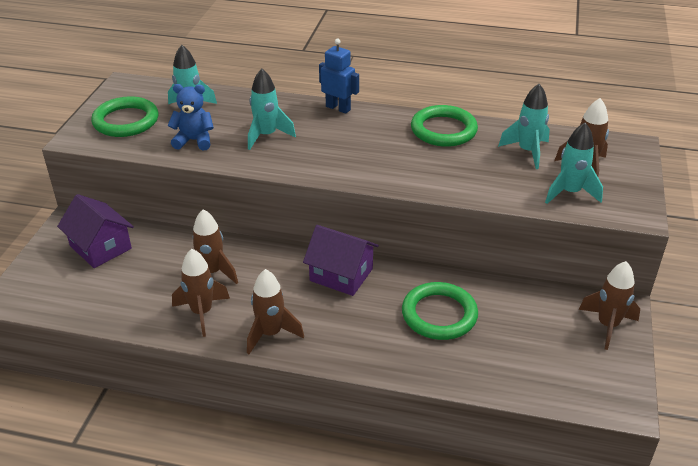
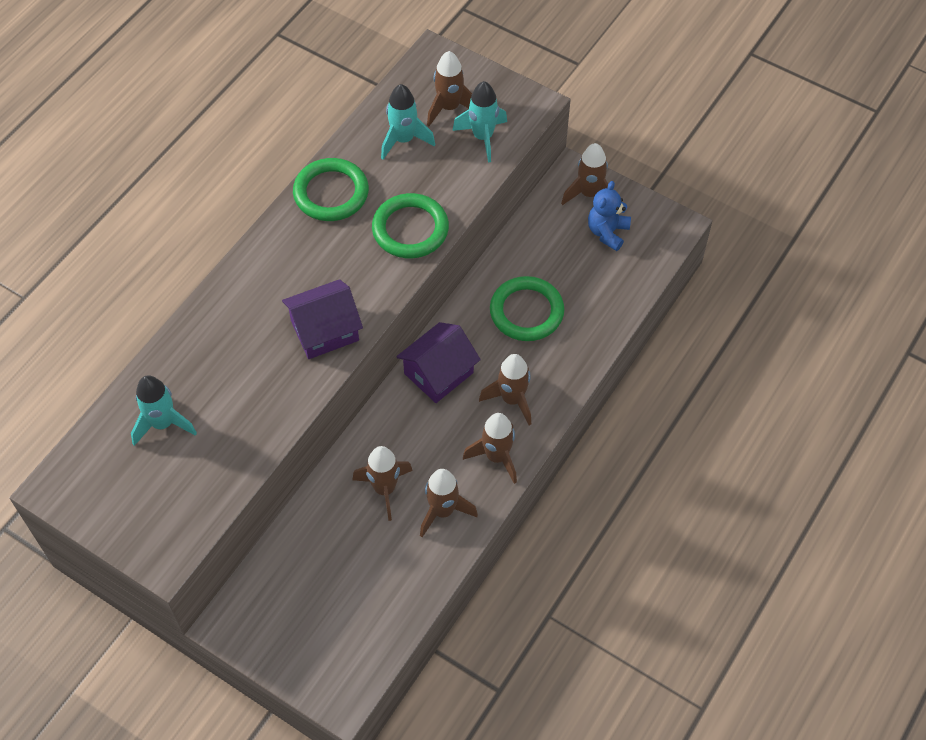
camera: 70 degrees left, 20 degrees up
(100, 247) = (291, 594): purple house -> purple house (325, 330)
(126, 121) = (151, 499): green ring -> green ring (410, 229)
(194, 141) = (234, 433): blue teddy bear -> blue teddy bear (607, 232)
(266, 136) = (260, 358): turquoise rocket -> none
(337, 329) = (512, 399): none -> brown rocket
(338, 108) = (237, 273): blue robot -> none

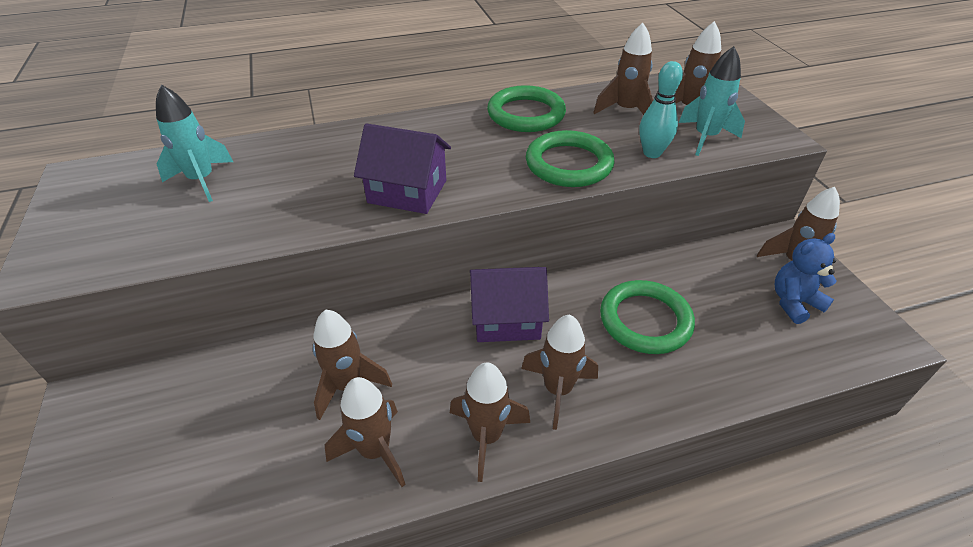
camera: 40 degrees right, 15 degrees down
(403, 140) = (626, 111): turquoise rocket -> brown rocket
(458, 179) = (652, 153): none -> turquoise bowling pin

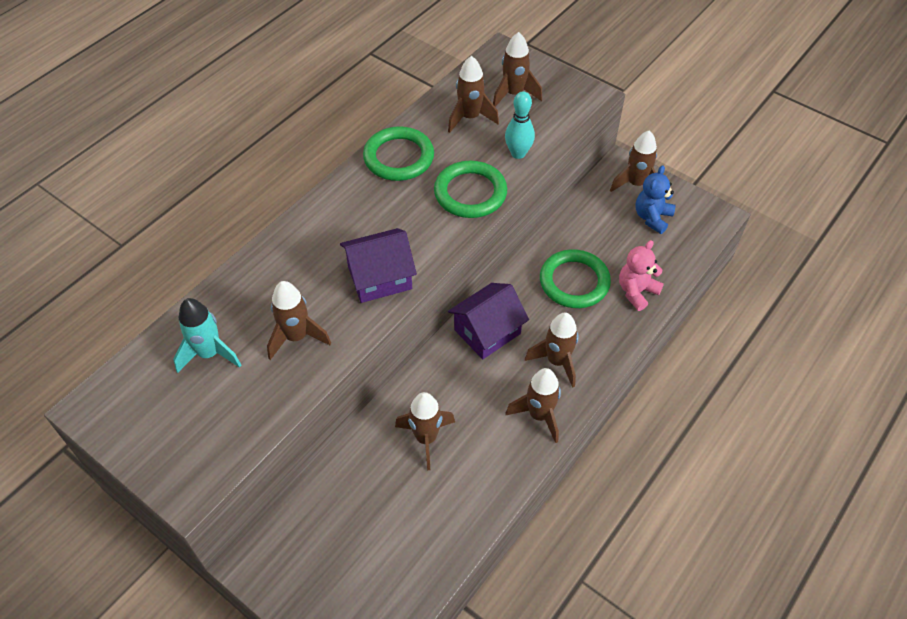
camera: 35 degrees left, 10 degrees up
(375, 451) = (482, 465): brown rocket -> brown rocket (296, 337)
(705, 138) = (543, 120): turquoise rocket -> none
(718, 368) = (636, 291): none -> pink teddy bear

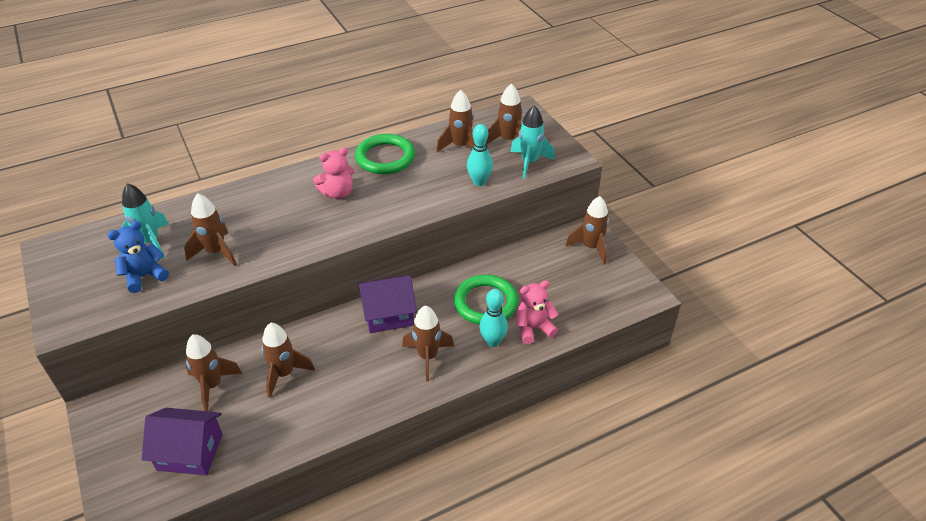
camera: 25 degrees right, 10 degrees down
(379, 218) = (338, 193): none -> pink teddy bear
(380, 277) = (306, 233): purple house -> purple house (190, 452)
(470, 193) = (420, 197): green ring -> none
(539, 415) = (383, 392): brown rocket -> brown rocket (212, 385)
(553, 114) = (529, 162): none -> turquoise rocket
(607, 320) = (492, 341): none -> turquoise bowling pin
(652, 218) = (587, 277): blue teddy bear -> blue teddy bear (144, 276)

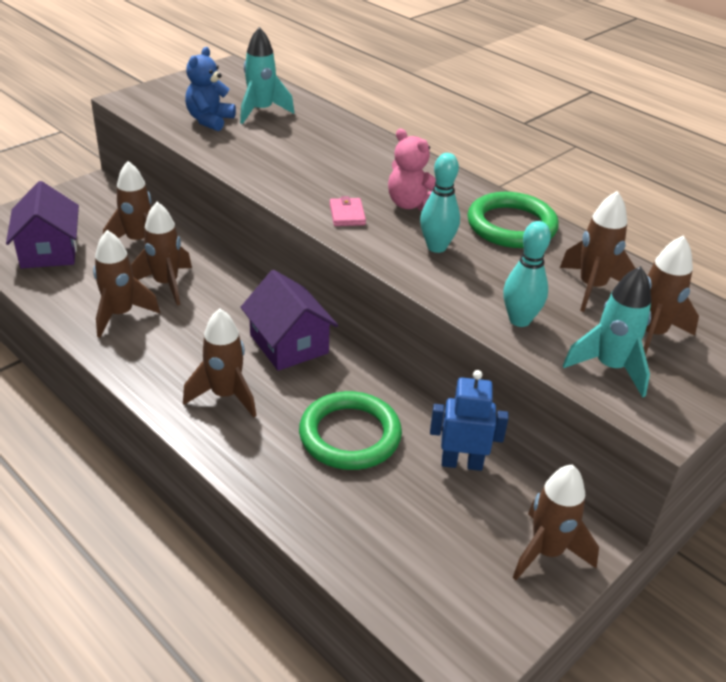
camera: 70 degrees right, 5 degrees down
(144, 276) = (210, 120): blue teddy bear -> blue teddy bear turned 105 degrees counterclockwise
(216, 252) = (262, 149): brown rocket -> brown rocket (120, 315)
(335, 226) = (347, 214): none -> pink wallet
(492, 341) = (275, 457): turquoise bowling pin -> turquoise bowling pin (436, 247)
(522, 261) = (462, 463): none -> blue robot
(533, 328) = (318, 500): pink teddy bear -> none

